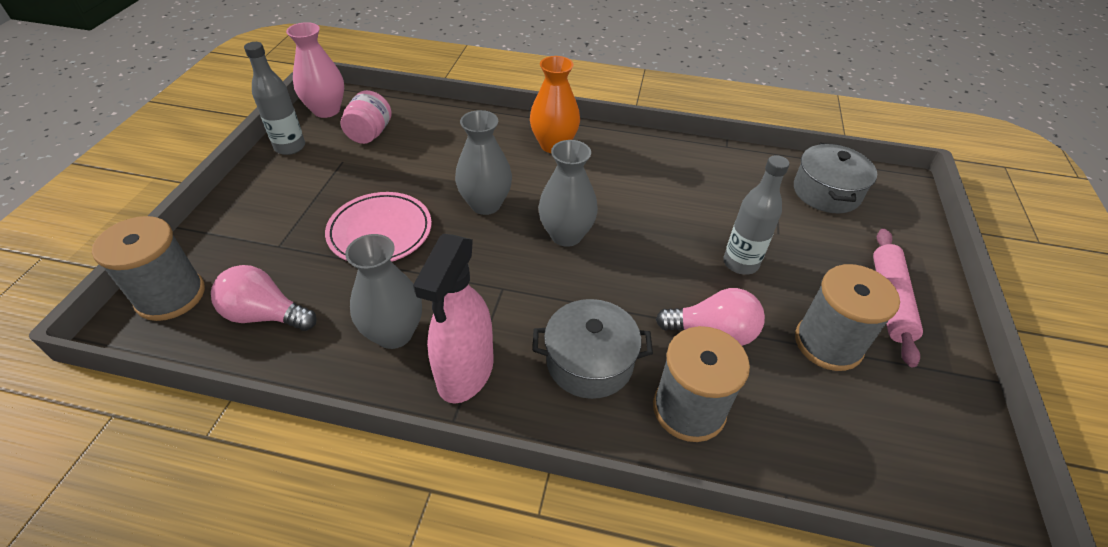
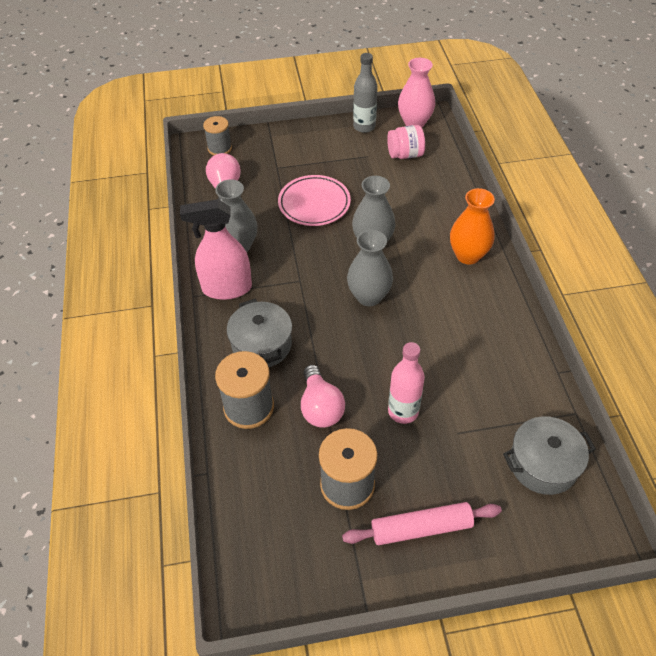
camera: 70 degrees right, 5 degrees up
(170, 296) = (219, 148): grey spool -> grey spool, size x0.64
(740, 263) = (403, 411): grey bottle -> pink bottle

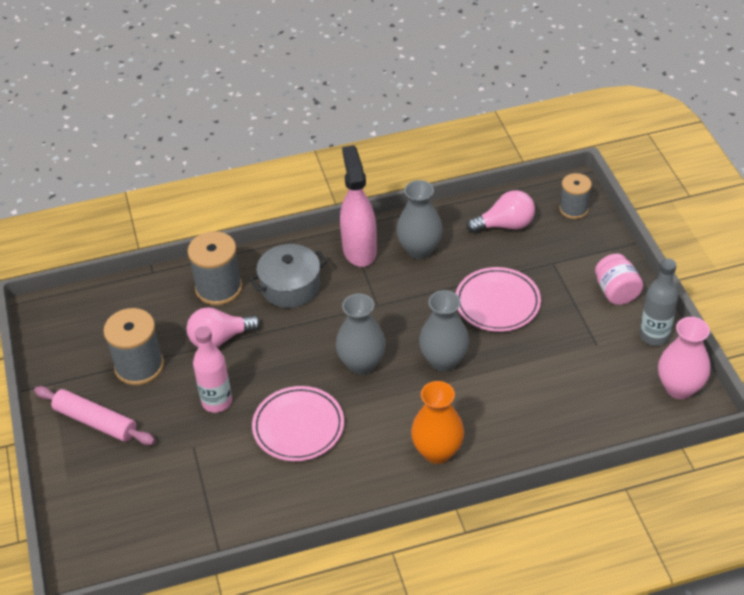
camera: 85 degrees right, 5 degrees down
(405, 154) = (609, 381): pink jar -> pink jar (616, 292)
(421, 528) = (95, 422): pink rolling pin -> pink rolling pin turned 45 degrees counterclockwise
(437, 346) = (298, 427): none -> pink plate
(543, 464) = (158, 517): grey pot -> none

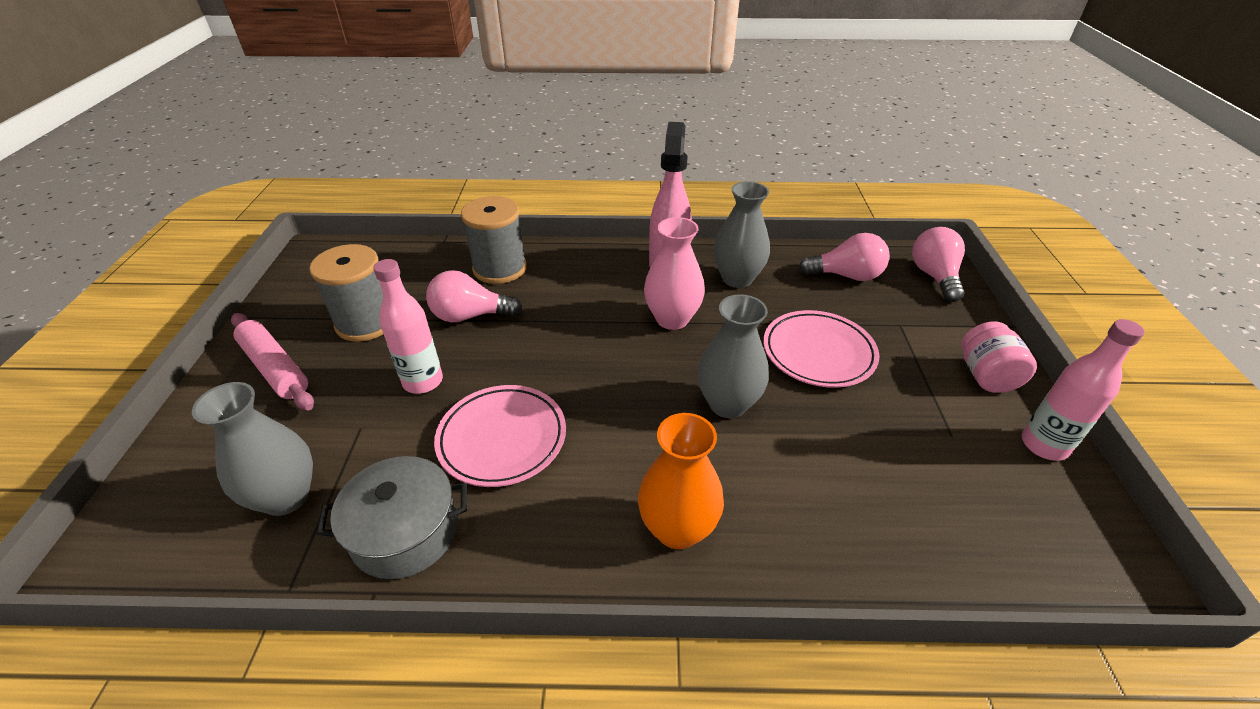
camera: 15 degrees right, 5 degrees down
(290, 287) = (576, 283): grey pot -> grey pot (405, 532)
(362, 364) = (620, 382): grey vase -> grey vase (286, 497)
(573, 209) = (934, 276): grey spool -> pink light bulb
(654, 336) = (1043, 445): grey bottle -> pink bottle
(679, 388) = (1090, 535): pink vase -> pink vase (672, 319)

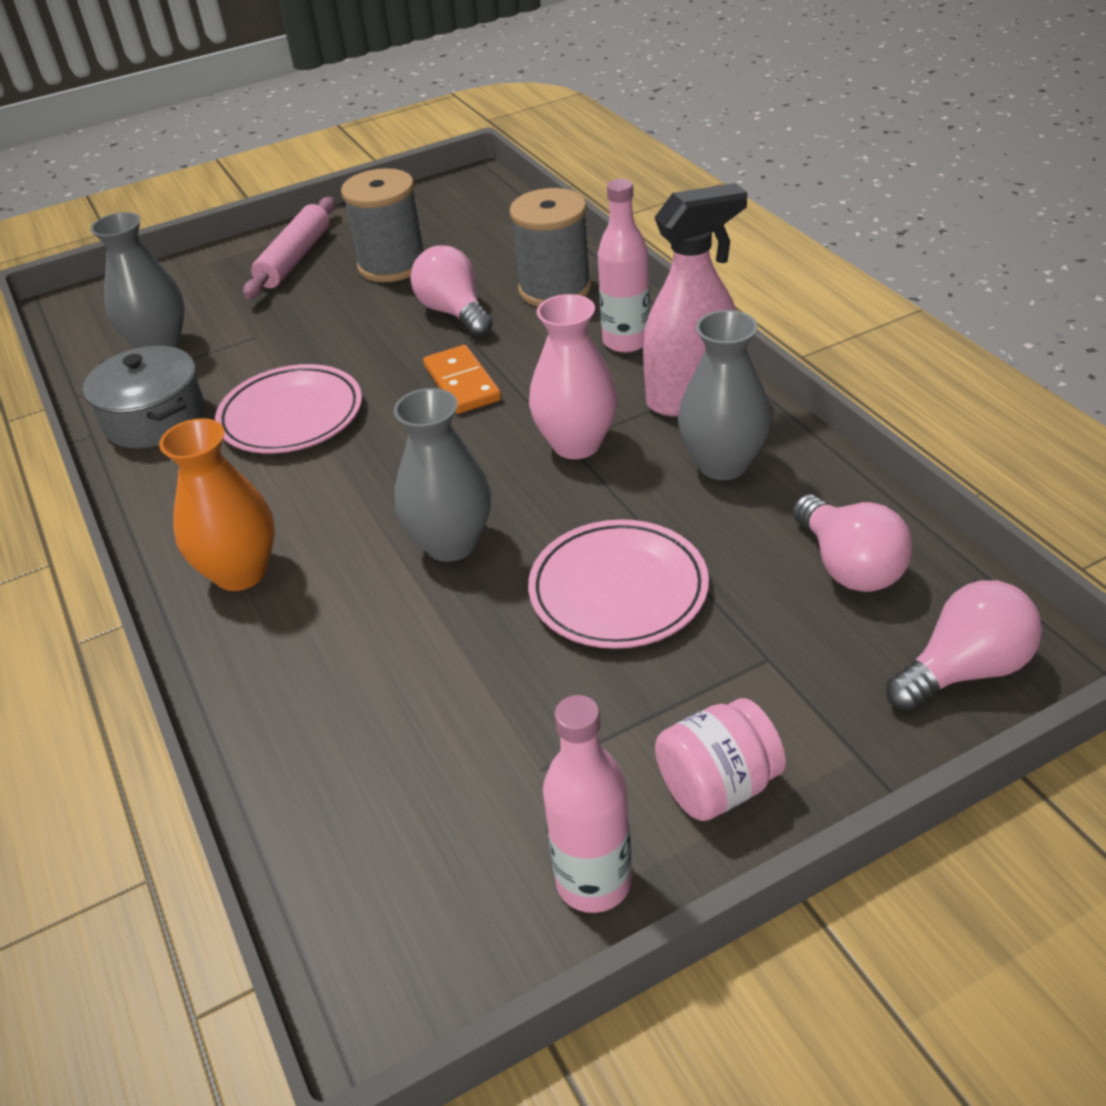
camera: 65 degrees right, 0 degrees up
(423, 381) = (335, 336): pink bottle -> pink bottle (626, 341)
(558, 341) = (462, 383): none -> orange domino

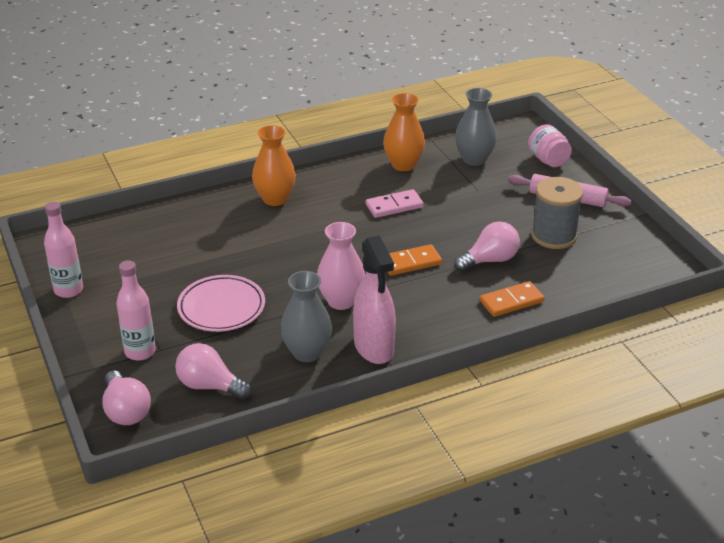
camera: 90 degrees right, 5 degrees down
(155, 419) = (403, 165): grey pot -> orange vase
(291, 416) = (394, 206): pink plate -> pink domino
(451, 543) = (273, 258): grey vase -> none
(555, 289) = (511, 301): grey spool -> orange domino
(626, 341) = (441, 327): pink bottle -> pink bottle (140, 352)
(718, 786) = (96, 325): pink jar -> pink jar (548, 160)
(849, 566) = (210, 386): pink light bulb -> pink light bulb turned 45 degrees clockwise

